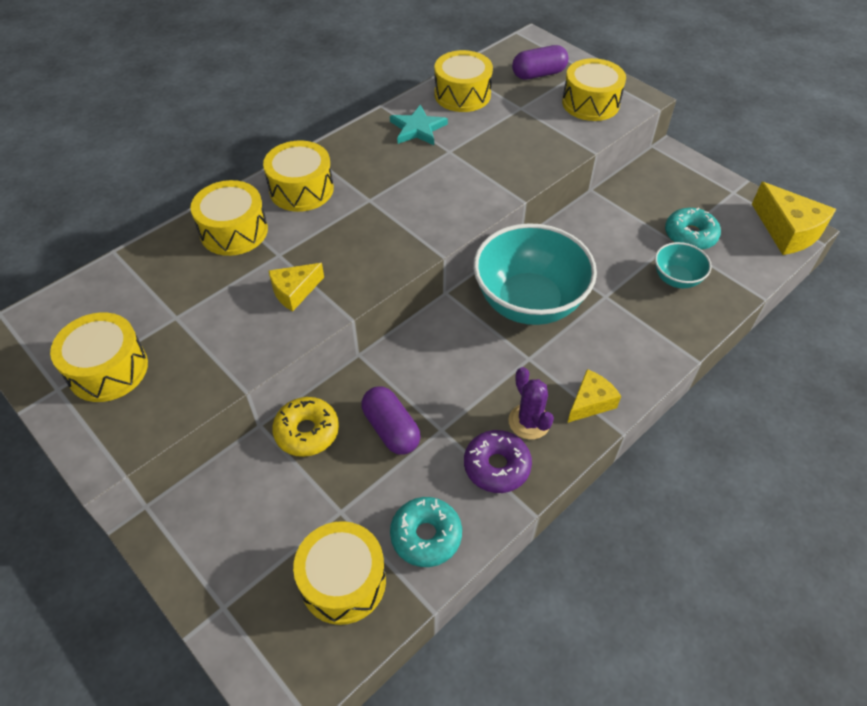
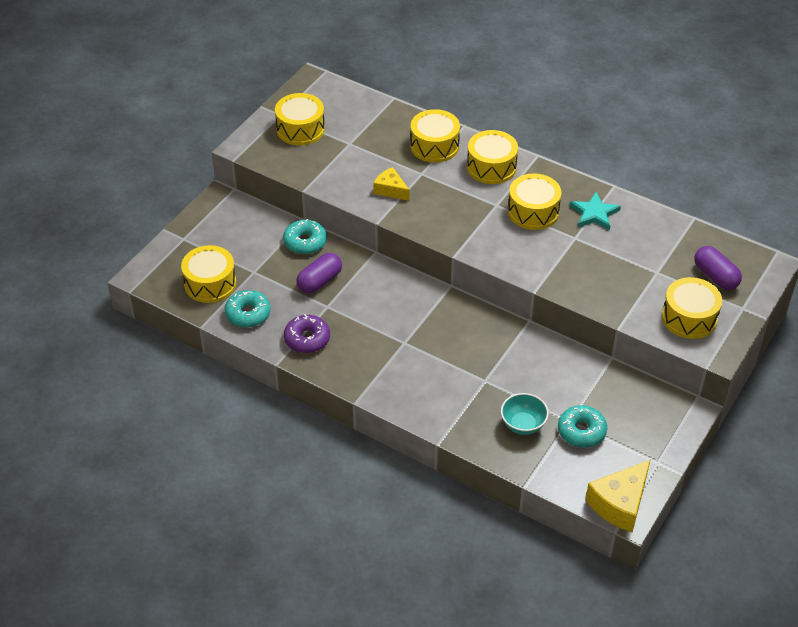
camera: 75 degrees right, 5 degrees down
(307, 432) = (305, 242): yellow donut -> turquoise donut
(462, 94) = (656, 231): yellow drum -> yellow drum (533, 211)
(529, 302) = (459, 334): turquoise bowl -> none
(529, 421) = (348, 350): purple cactus -> none
(590, 402) = (375, 382): yellow cheese -> none

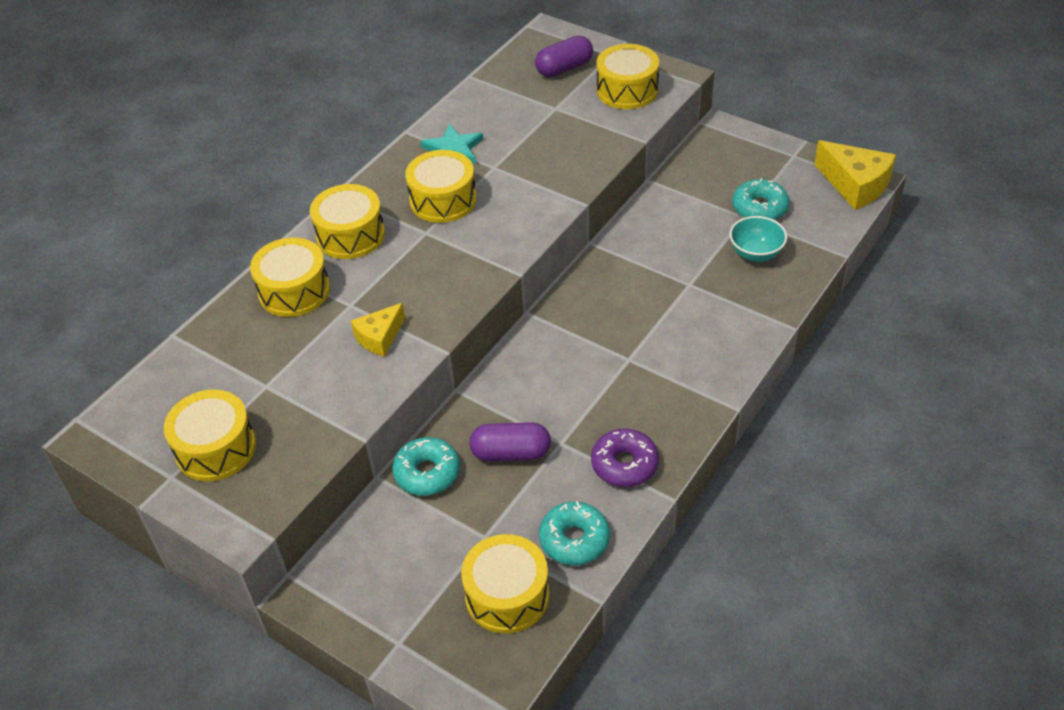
camera: 85 degrees left, 0 degrees up
(319, 281) = (511, 453): purple capsule -> purple capsule turned 45 degrees counterclockwise

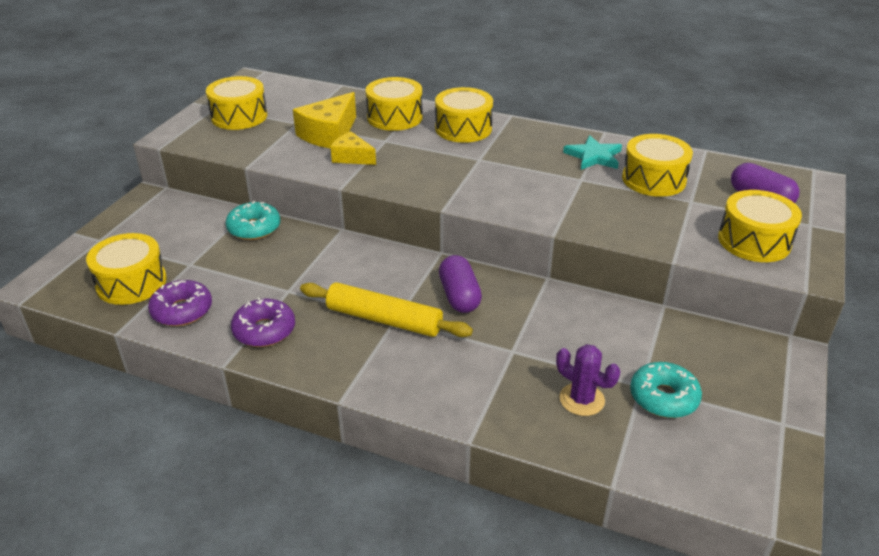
camera: 75 degrees right, 10 degrees down
(443, 200) = (523, 161): yellow drum -> yellow drum (653, 179)
(511, 453) = (276, 265): purple capsule -> purple capsule (459, 296)
(574, 540) = (182, 311): turquoise donut -> purple donut
(627, 367) = (384, 319): none -> yellow rolling pin
(755, 253) = (581, 399): turquoise bowl -> purple cactus
(855, 185) = (760, 490): yellow cheese -> yellow cheese (329, 134)

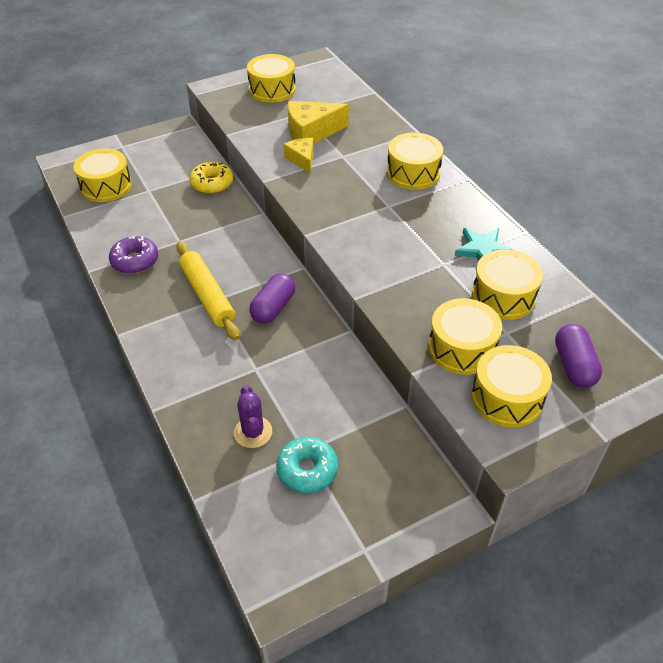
camera: 40 degrees right, 10 degrees up
(182, 311) = (109, 221): purple donut -> none
(254, 228) = (212, 183): turquoise donut -> yellow donut
(394, 117) = (375, 139): yellow drum -> yellow drum (462, 348)

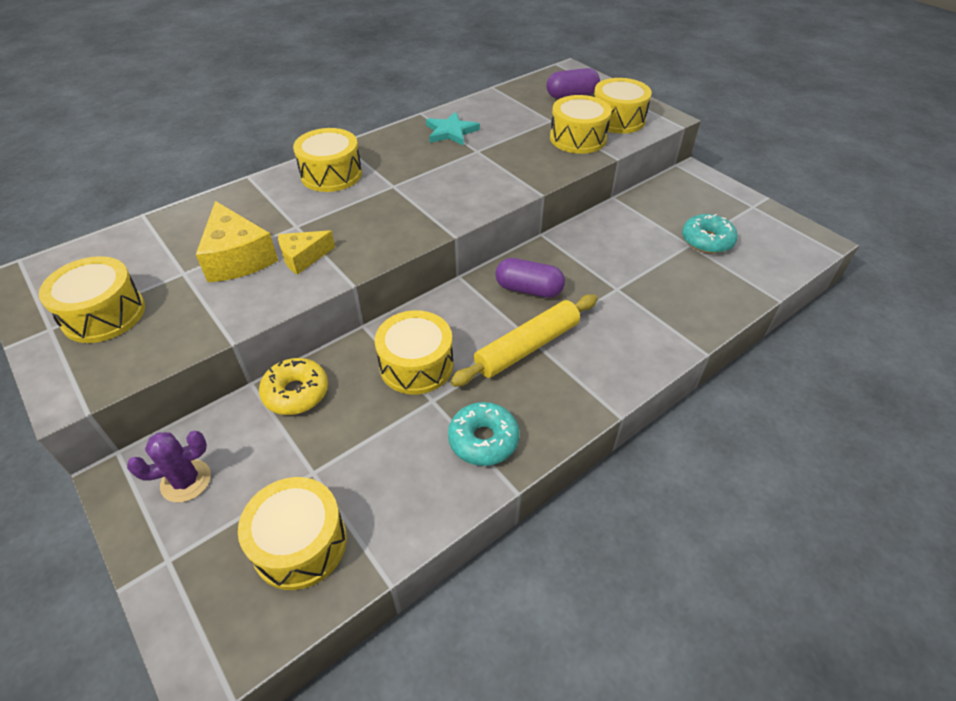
camera: 100 degrees left, 0 degrees up
(135, 261) = (483, 440): purple donut -> turquoise donut
(253, 432) = (690, 277): purple cactus -> purple cactus (186, 481)
(503, 296) = (509, 122): yellow drum -> yellow drum (416, 365)

